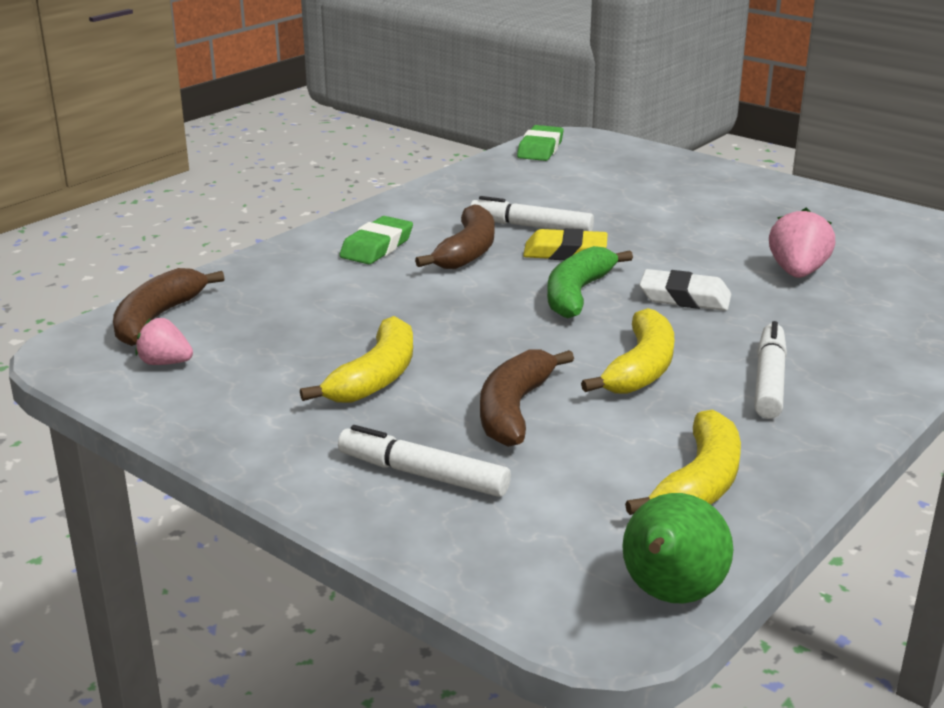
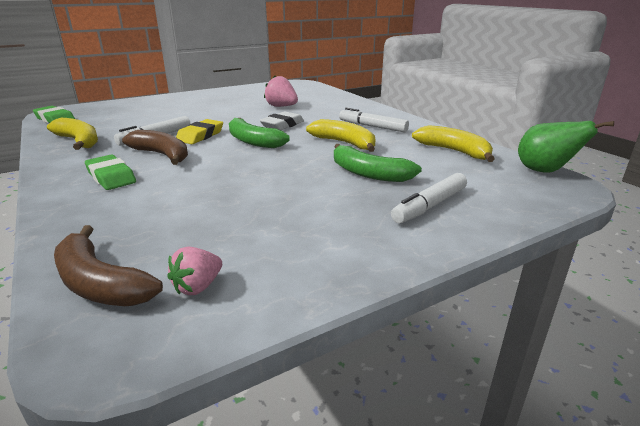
camera: 70 degrees left, 0 degrees up
(375, 377) = (302, 203): yellow banana -> yellow banana (79, 141)
(514, 409) = (368, 173): brown banana -> green banana

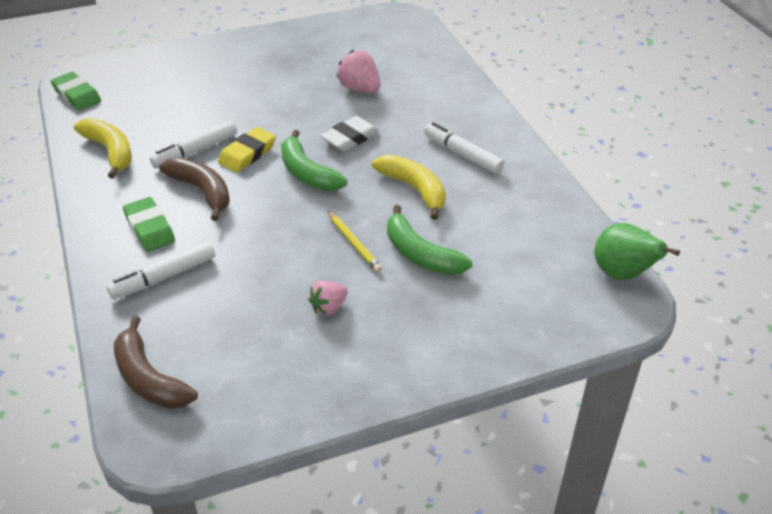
camera: 10 degrees right, 15 degrees up
(198, 286) = (225, 393): pink strawberry -> pink strawberry (329, 307)
(306, 172) = (354, 243): none -> yellow pencil
(430, 205) = (462, 317): white marker -> white marker (164, 277)
(454, 151) = (538, 222): yellow banana -> none

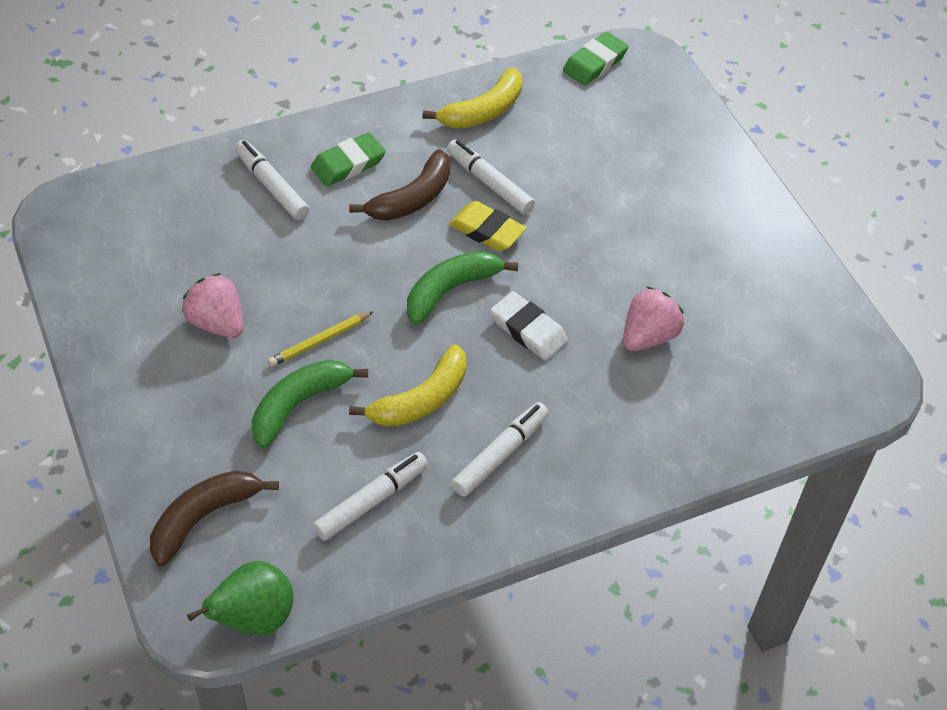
camera: 85 degrees right, 10 degrees up
(149, 378) = (136, 195): brown banana -> brown banana (204, 518)
(329, 307) = (217, 323): pink strawberry -> pink strawberry, size x1.53
(509, 215) = (371, 501): none -> white marker

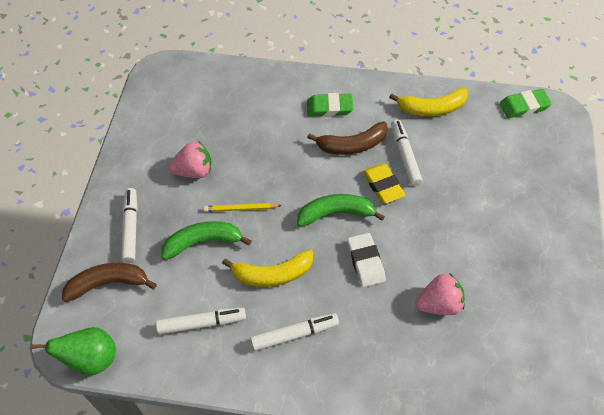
camera: 35 degrees right, 5 degrees up
(217, 323) = (194, 171): pink strawberry -> pink strawberry turned 90 degrees clockwise
(272, 186) = (278, 103): white marker -> white marker (131, 228)

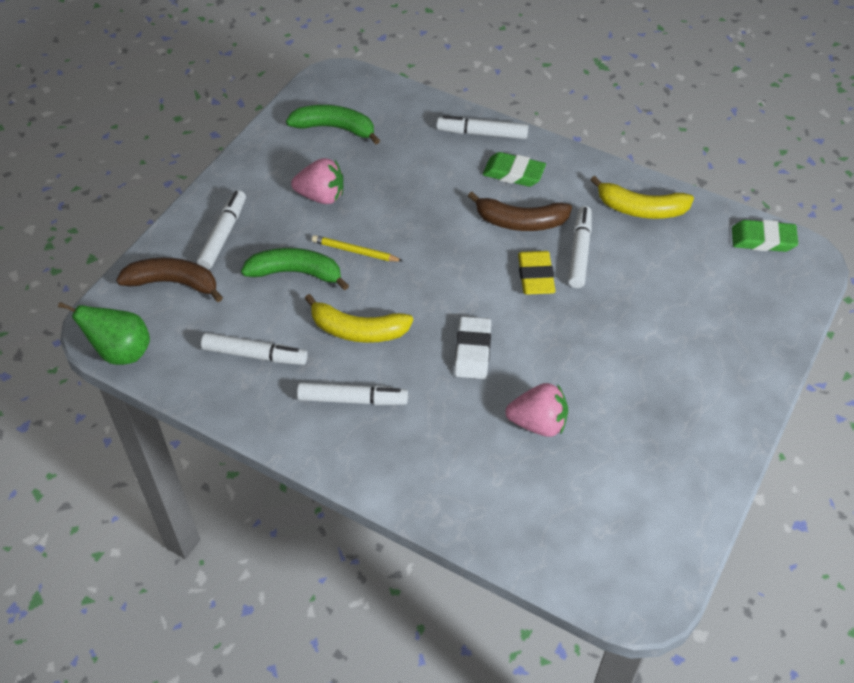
camera: 20 degrees right, 5 degrees down
(292, 82) = (482, 133): none -> white marker
(336, 213) = (463, 289): green banana -> green banana (335, 128)

